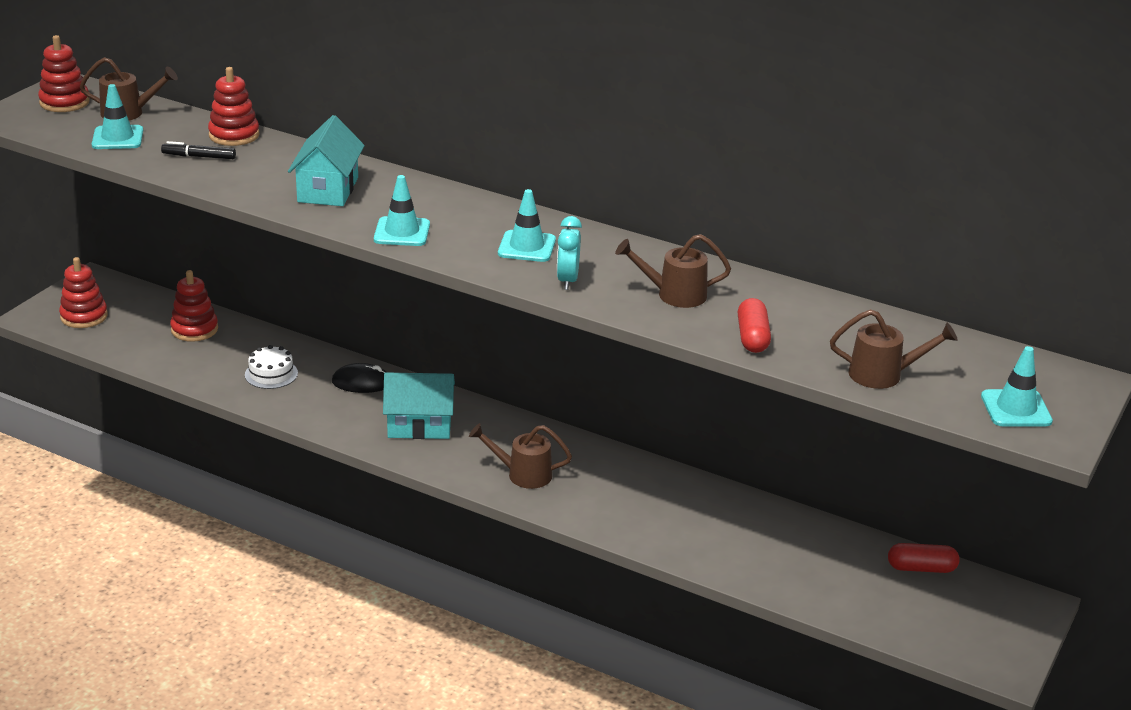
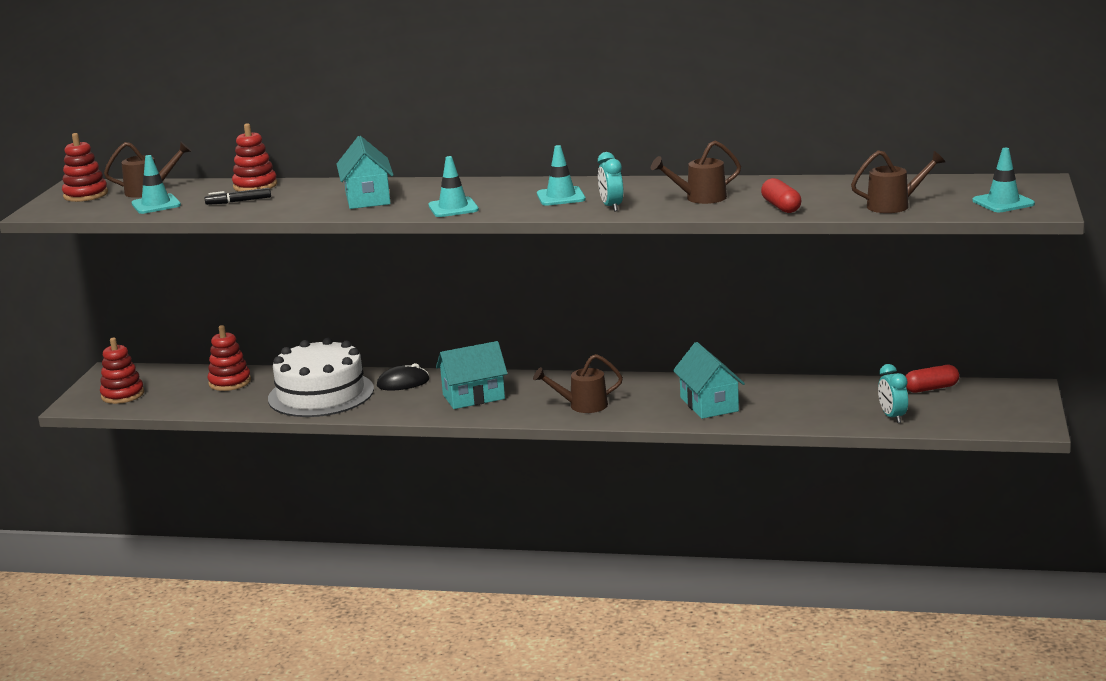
camera: 15 degrees left, 10 degrees down
(271, 374) = (321, 394): white cake -> white cake, size x2.24
(658, 515) = (709, 404): none -> turquoise house
(849, 599) = (892, 417): none -> turquoise clock

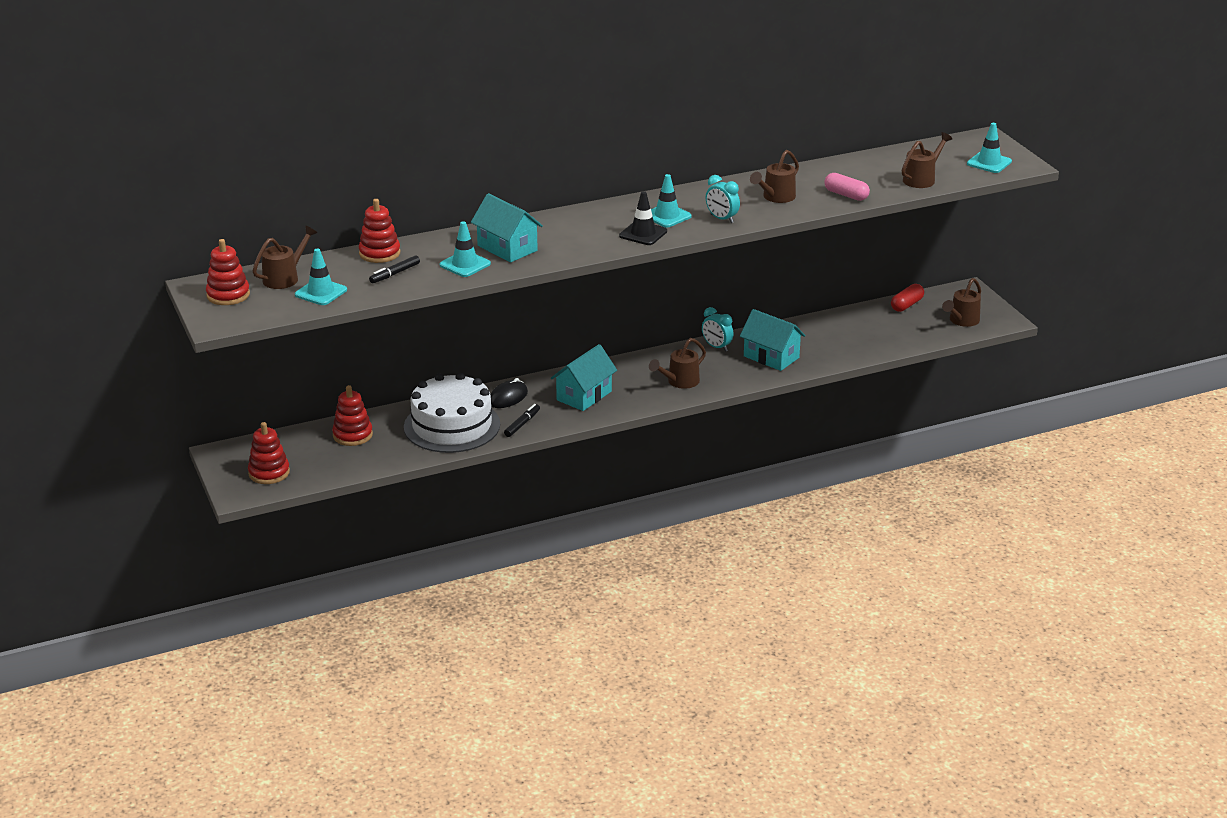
camera: 35 degrees left, 10 degrees up
(383, 407) = (522, 424): none -> black marker
(453, 208) = (597, 244): turquoise traffic cone -> turquoise traffic cone (465, 264)
(512, 206) = (643, 234): none -> black traffic cone
(781, 207) = (846, 195): red capsule -> pink capsule
(892, 417) = (908, 335): turquoise clock -> turquoise clock (716, 347)
(978, 416) = (961, 321): none -> brown watering can

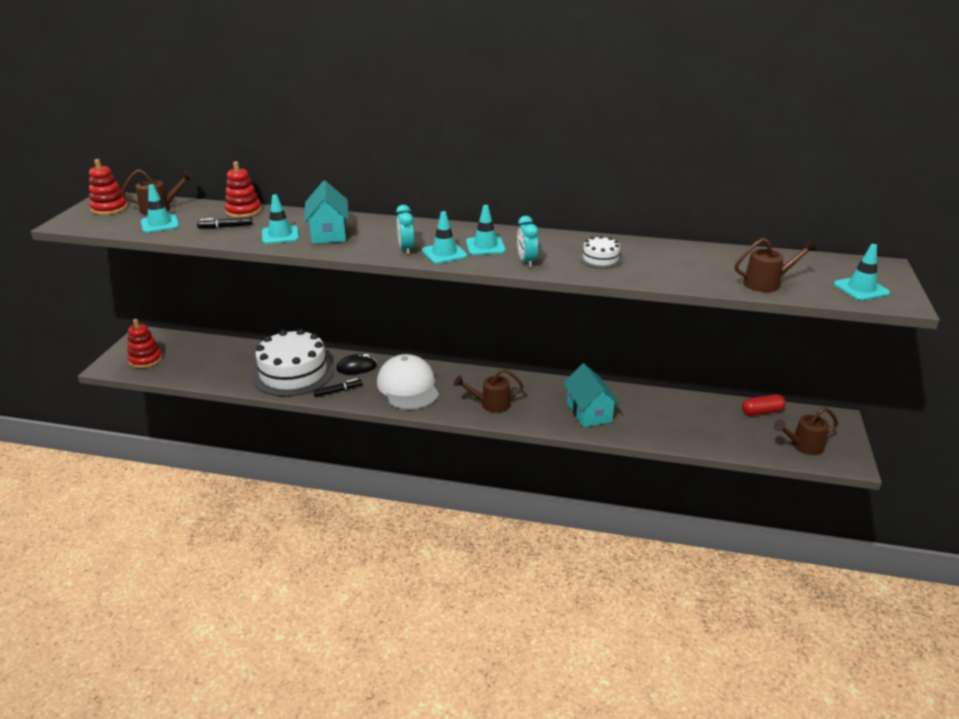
camera: 35 degrees right, 0 degrees up
(352, 435) = (228, 354): red stacking toy -> none
(584, 395) = (408, 387): turquoise house -> white cap
(643, 234) = (444, 253): black traffic cone -> turquoise traffic cone
(716, 347) = (554, 387): turquoise clock -> turquoise clock (406, 249)
(776, 197) = (600, 259): brown watering can -> white cake
(846, 195) = (669, 275): pink capsule -> none

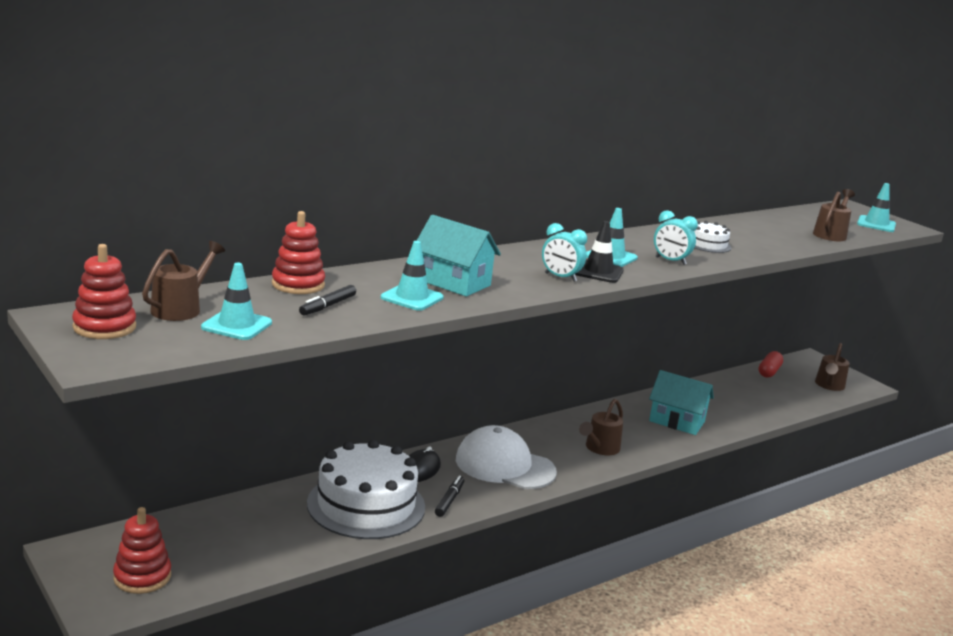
camera: 50 degrees left, 10 degrees down
(444, 253) = (598, 272): turquoise traffic cone -> black traffic cone

